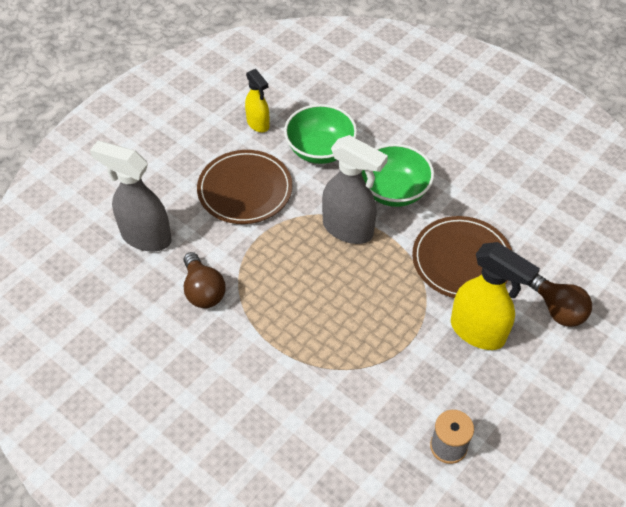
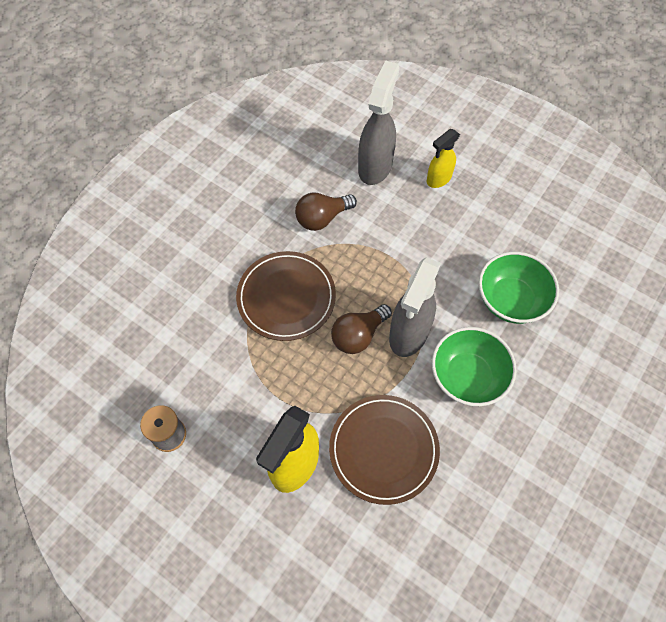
camera: 85 degrees right, 10 degrees up
(245, 190) = (443, 237): brown plate -> brown plate (286, 297)
(258, 124) = (534, 239): yellow spray bottle -> yellow spray bottle (438, 179)
(557, 309) = (329, 554): brown light bulb -> brown light bulb (358, 335)

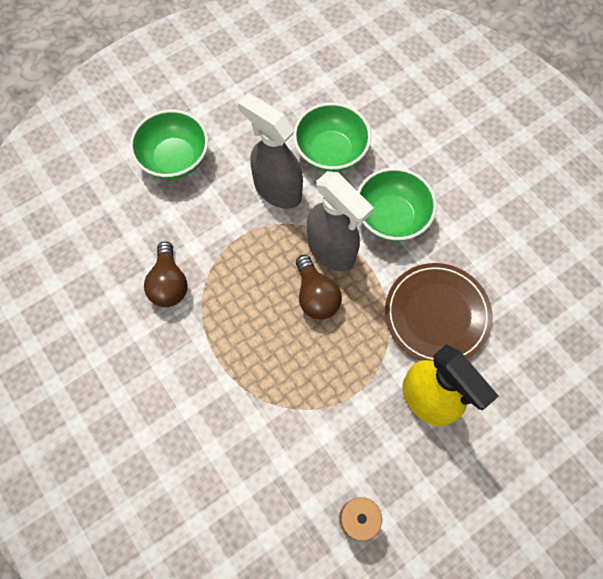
camera: 70 degrees left, 5 degrees up
(286, 297) = (247, 350): brown plate -> none
(375, 166) = (130, 210): grey spray bottle -> grey spray bottle (277, 190)
(438, 179) = (174, 159): yellow spray bottle -> green bowl

